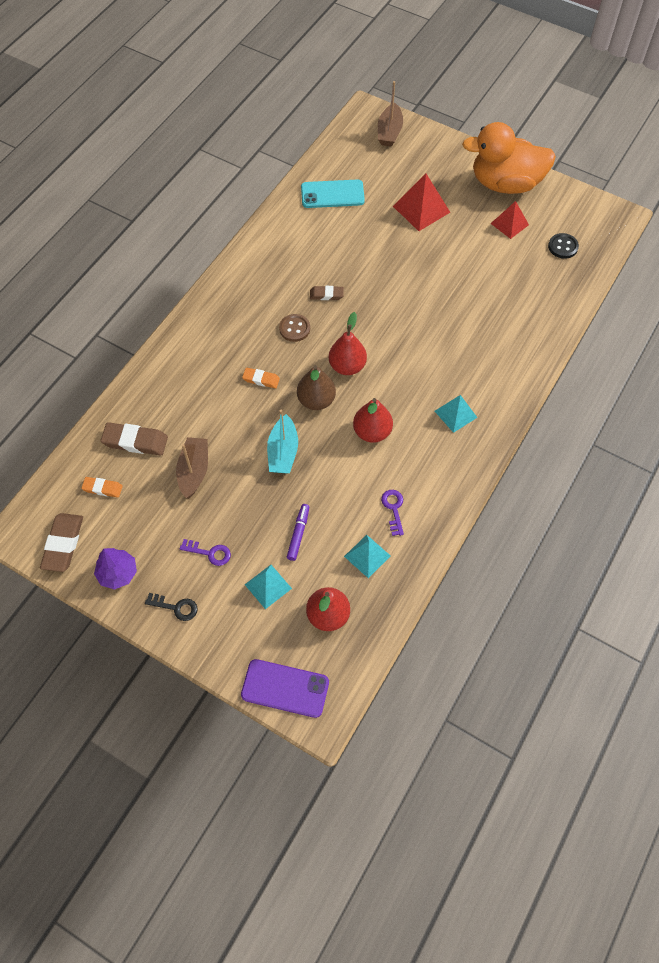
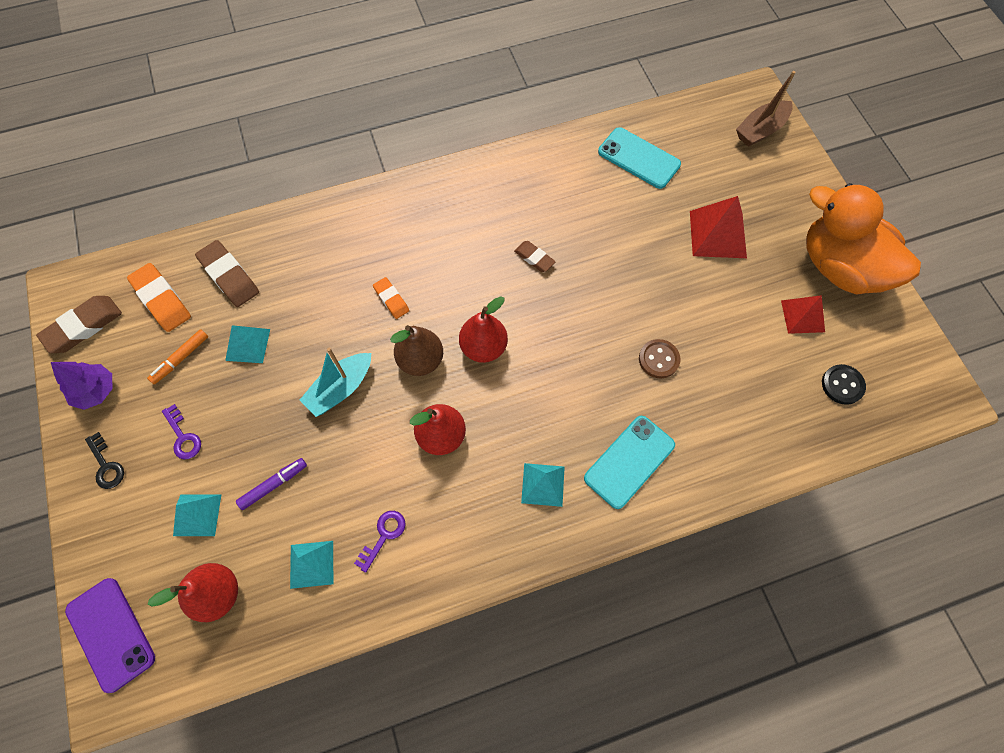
camera: 40 degrees right, 5 degrees up
(102, 488) = (162, 300): orange eraser -> orange eraser, size x1.68
(157, 512) = (181, 359): none -> orange marker
(194, 471) = (248, 344): brown boat -> turquoise pyramid
(294, 329) = (471, 271): brown button -> brown button (658, 359)
(490, 367) = (629, 461): none -> turquoise phone

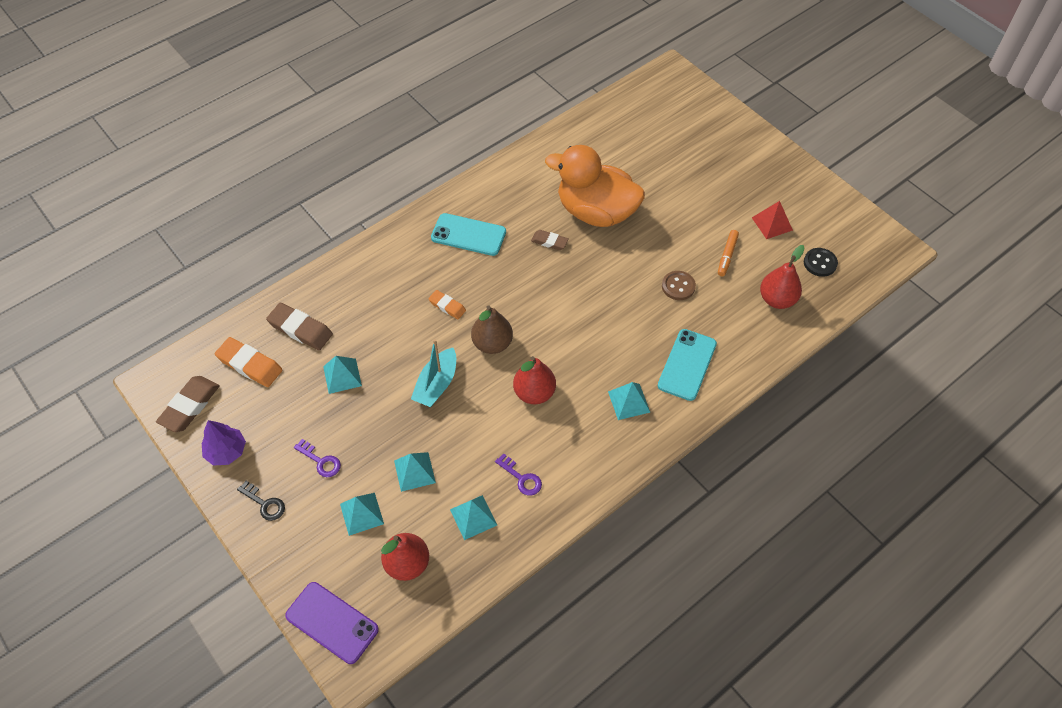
camera: 20 degrees left, 10 degrees down
(181, 359) = (289, 404): orange marker -> orange marker (727, 256)
(273, 485) = (414, 471): purple marker -> turquoise pyramid
(383, 536) = (521, 478): purple key -> purple key turned 120 degrees clockwise
(483, 347) = (538, 319): red pear -> red pear (777, 299)
(638, 158) = (599, 144): turquoise phone -> turquoise phone (468, 235)
(717, 234) = (684, 183): red pyramid -> none
(760, 130) = (685, 98): brown boat -> none
(840, 267) = (785, 181): orange duck -> orange duck (596, 212)

